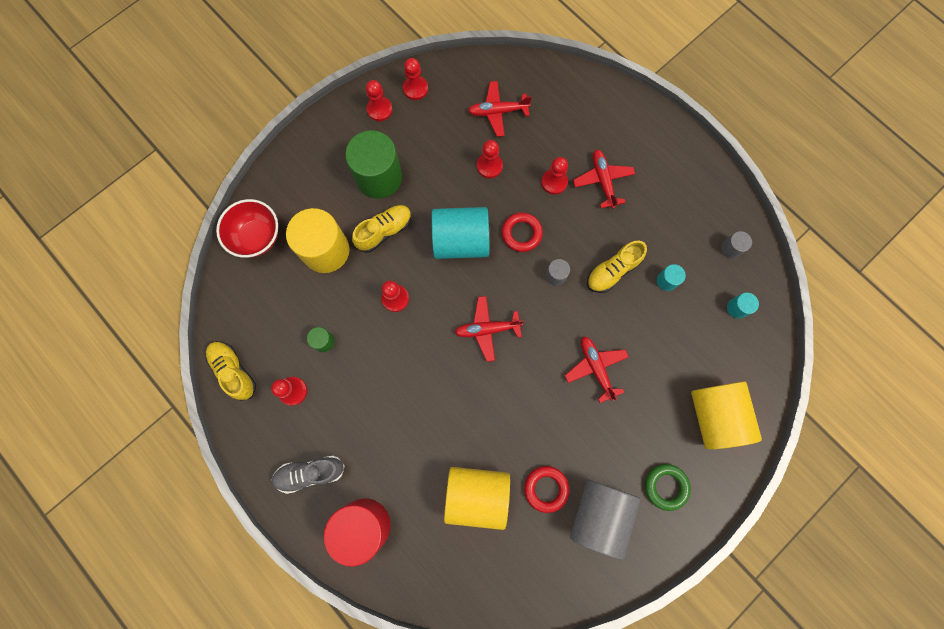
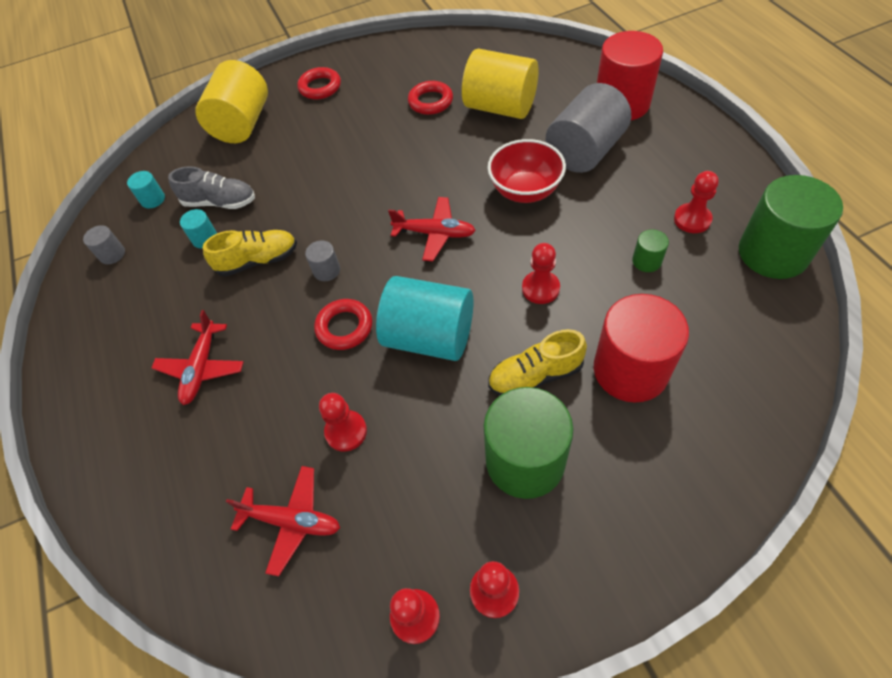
camera: 155 degrees left, 20 degrees down
(234, 371) = (773, 253): yellow shoe -> green cylinder
(257, 237) = (742, 416): red bowl -> red bowl (525, 191)
(310, 473) = (676, 148): grey shoe -> grey shoe (220, 202)
(326, 250) = (630, 370): yellow cylinder -> red cylinder
(554, 182) = (266, 383): red pawn -> none
(595, 368) = (332, 178): red plane -> none
(599, 514) = (390, 79): grey cylinder -> grey cylinder (585, 151)
(666, 486) = (320, 87): green ring -> red ring

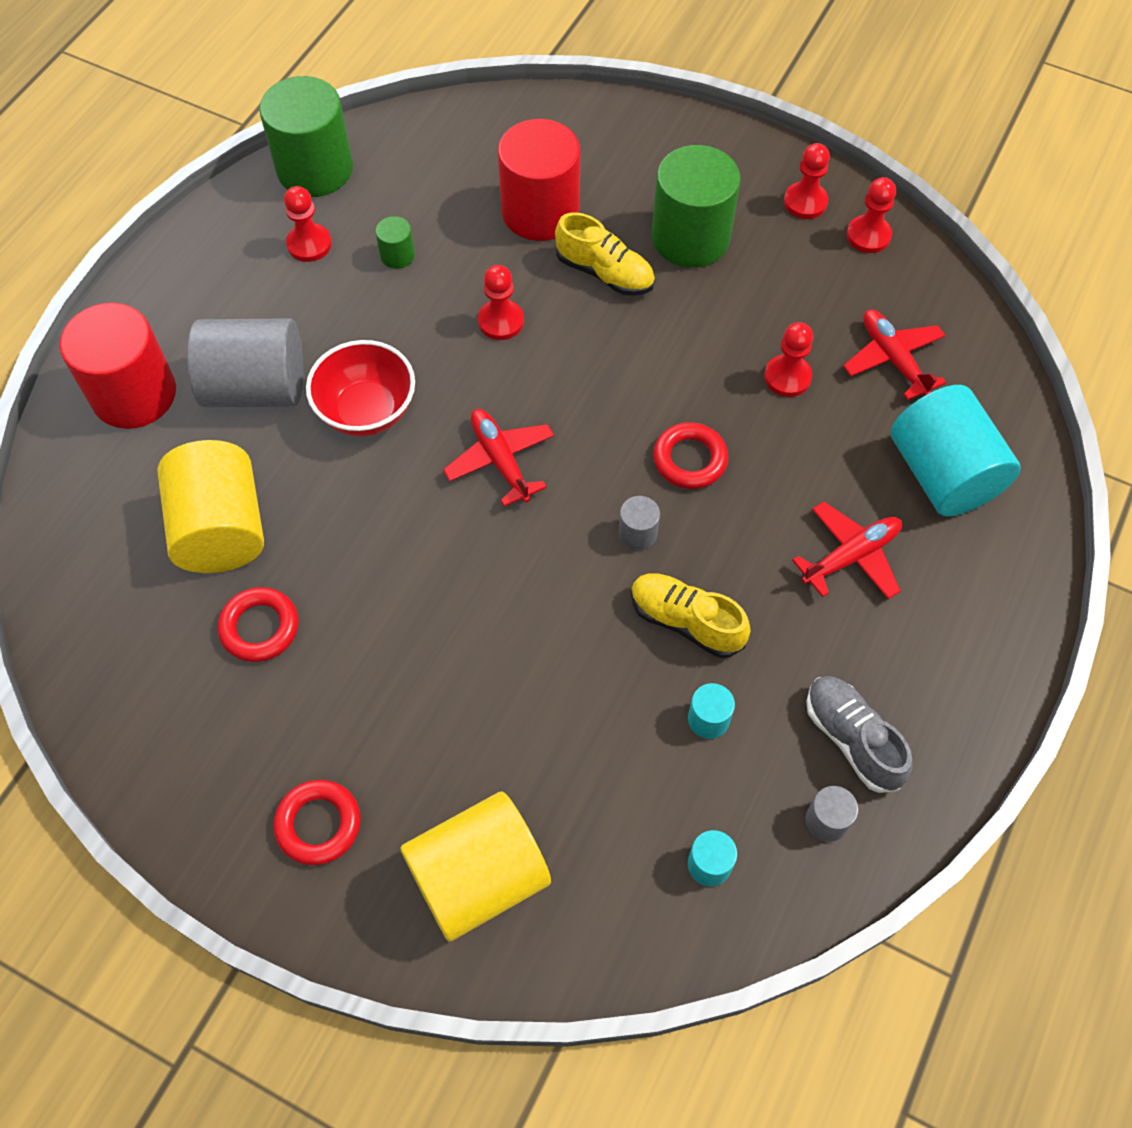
camera: 135 degrees left, 5 degrees up
(220, 202) = (642, 758): grey shoe -> grey shoe (852, 739)
(429, 337) = (636, 378): turquoise cylinder -> turquoise cylinder (942, 474)

